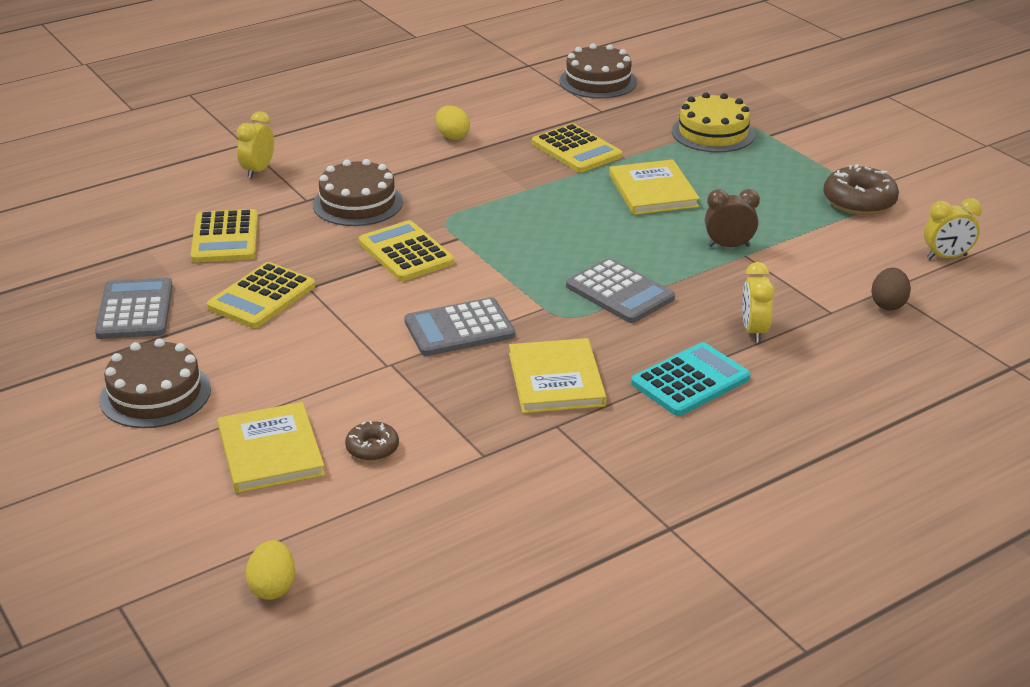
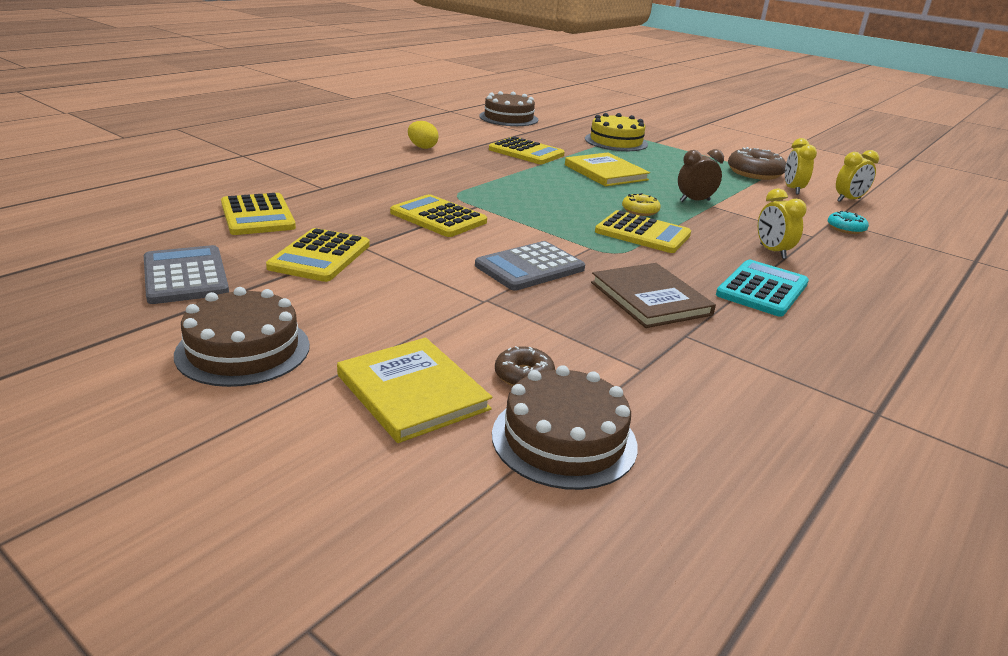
camera: 20 degrees left, 5 degrees down
(258, 171) = (265, 171): yellow clock -> yellow clock (792, 189)
(273, 587) = (516, 556): yellow egg -> none
(358, 203) = (371, 188): brown cake -> brown cake (564, 439)
(556, 379) = (650, 298): yellow book -> brown book
(619, 292) = (642, 233): grey calculator -> yellow calculator
(645, 257) = (640, 211): none -> yellow donut
(888, 304) = (846, 228): brown egg -> turquoise donut

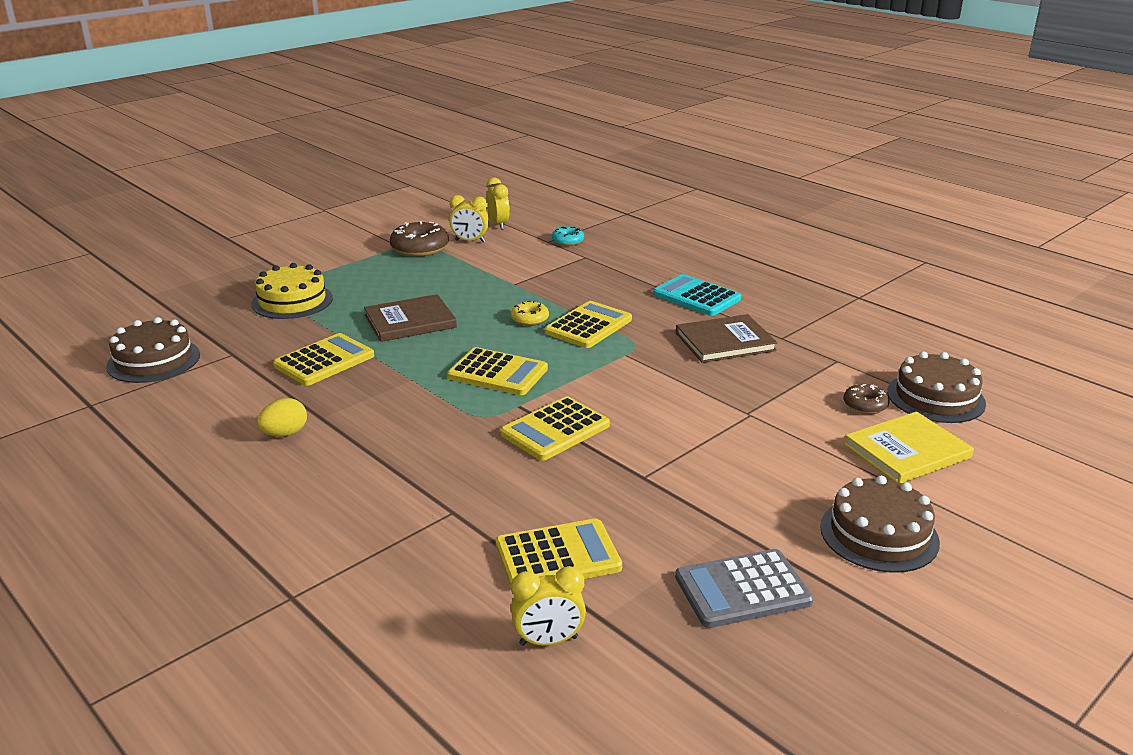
camera: 80 degrees left, 0 degrees up
(320, 256) = (673, 503): yellow calculator -> yellow calculator (497, 373)
(529, 267) = (676, 387): grey calculator -> none
(606, 172) = (410, 321): yellow book -> brown book
(694, 201) = (501, 289): brown clock -> none
(772, 251) = (622, 279): yellow clock -> yellow clock (548, 641)

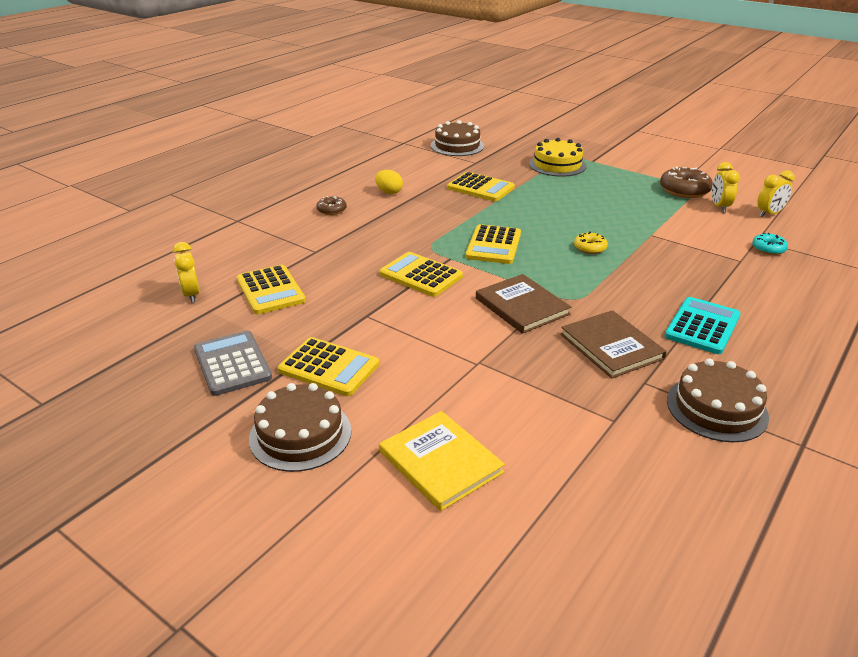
camera: 80 degrees right, 5 degrees up
(410, 321) = (554, 205): brown book -> brown book (522, 306)
(588, 326) = (595, 274): yellow calculator -> yellow calculator (329, 367)
(865, 405) = (523, 437): brown donut -> brown donut (331, 210)
(935, 397) = (564, 495): brown cake -> brown cake (716, 408)

